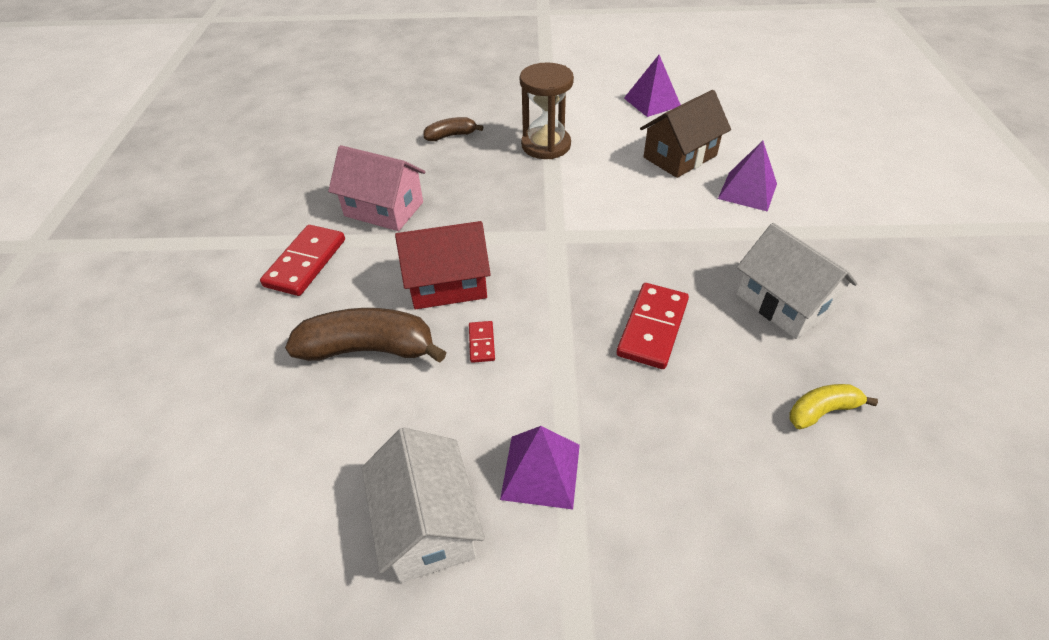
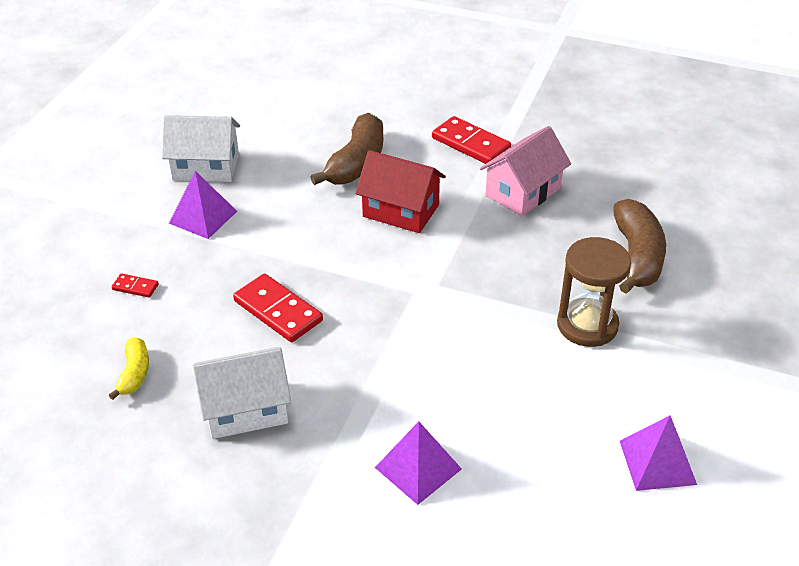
camera: 110 degrees right, 5 degrees down
(447, 284) = (401, 211): red house -> red house turned 75 degrees counterclockwise
(451, 136) = (637, 256): brown banana -> brown banana, size x1.85
(482, 343) = (326, 215): red domino -> red domino (135, 287)
(680, 156) = (514, 436): brown house -> none

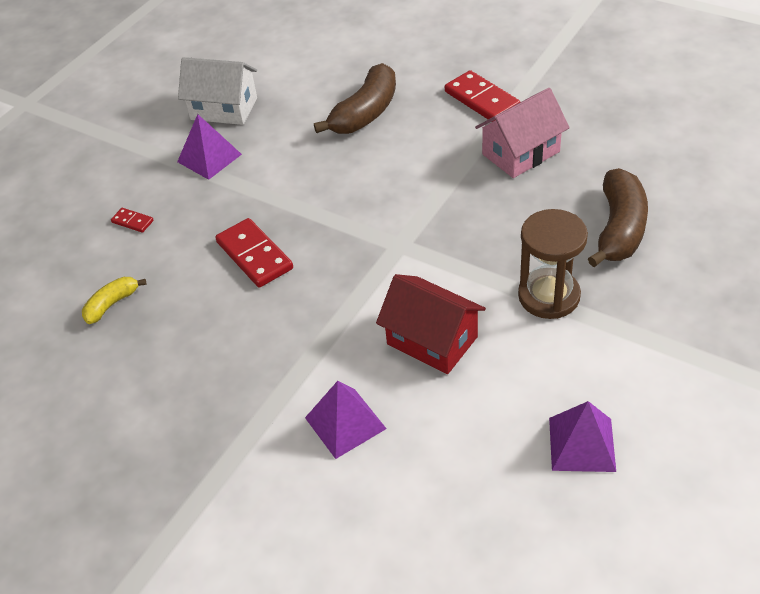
camera: 15 degrees right, 5 degrees up
(134, 373) = (112, 304): yellow banana -> yellow banana turned 150 degrees counterclockwise
(246, 409) = (201, 348): white house -> none
(401, 211) = (395, 164): red house -> red house (432, 340)

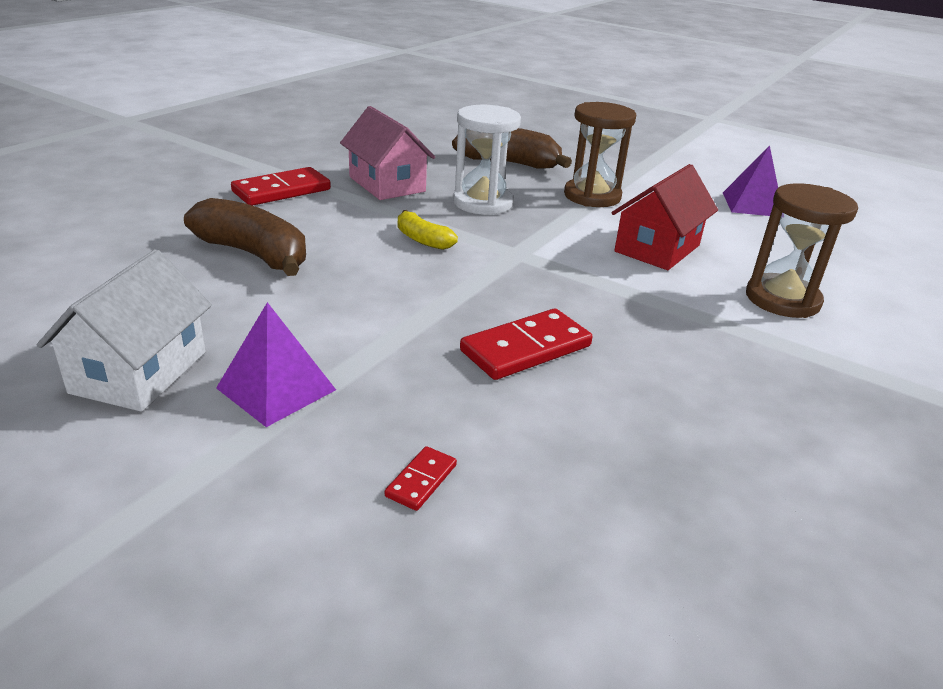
camera: 95 degrees left, 15 degrees down
(112, 304) = (636, 497): yellow banana -> yellow banana (422, 240)
(345, 423) = (782, 299): purple pyramid -> brown hourglass
(500, 217) = (482, 203): none -> white hourglass

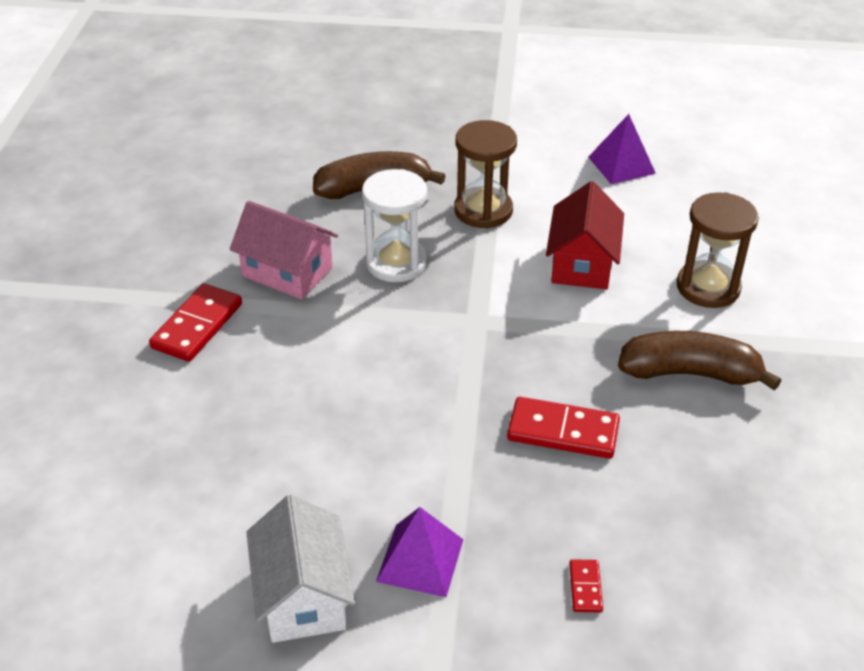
camera: 25 degrees left, 10 degrees up
(254, 254) = (259, 424): brown banana -> brown banana (689, 373)
(422, 240) = (386, 339): yellow banana -> none
(525, 348) = (563, 431): red domino -> red domino turned 75 degrees clockwise

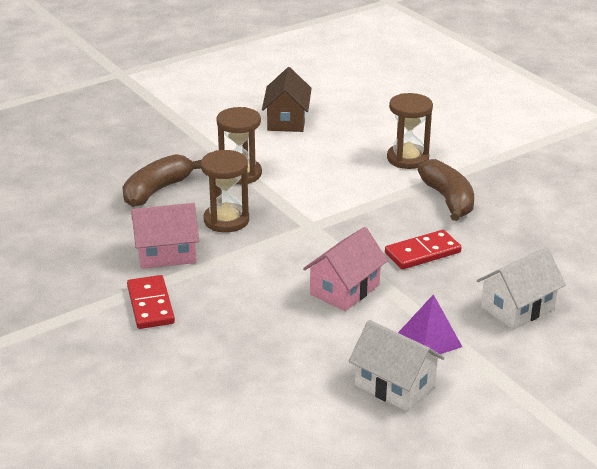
camera: 40 degrees left, 10 degrees down
(396, 263) = (226, 220): white hourglass -> brown hourglass
(410, 427) = (345, 289): none -> pink house
(582, 263) = (330, 175): red house -> none
(585, 587) = (517, 308): red domino -> white house
(621, 165) = (287, 120): purple pyramid -> brown house
(689, 373) = (448, 199): brown banana -> brown banana turned 105 degrees clockwise

